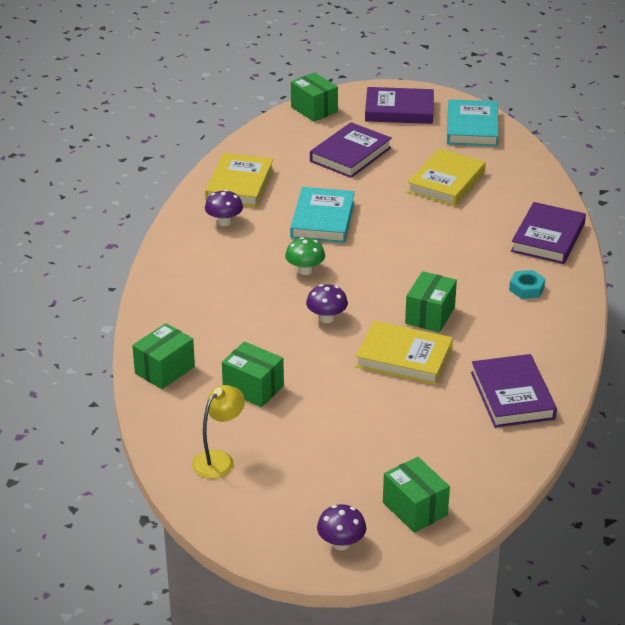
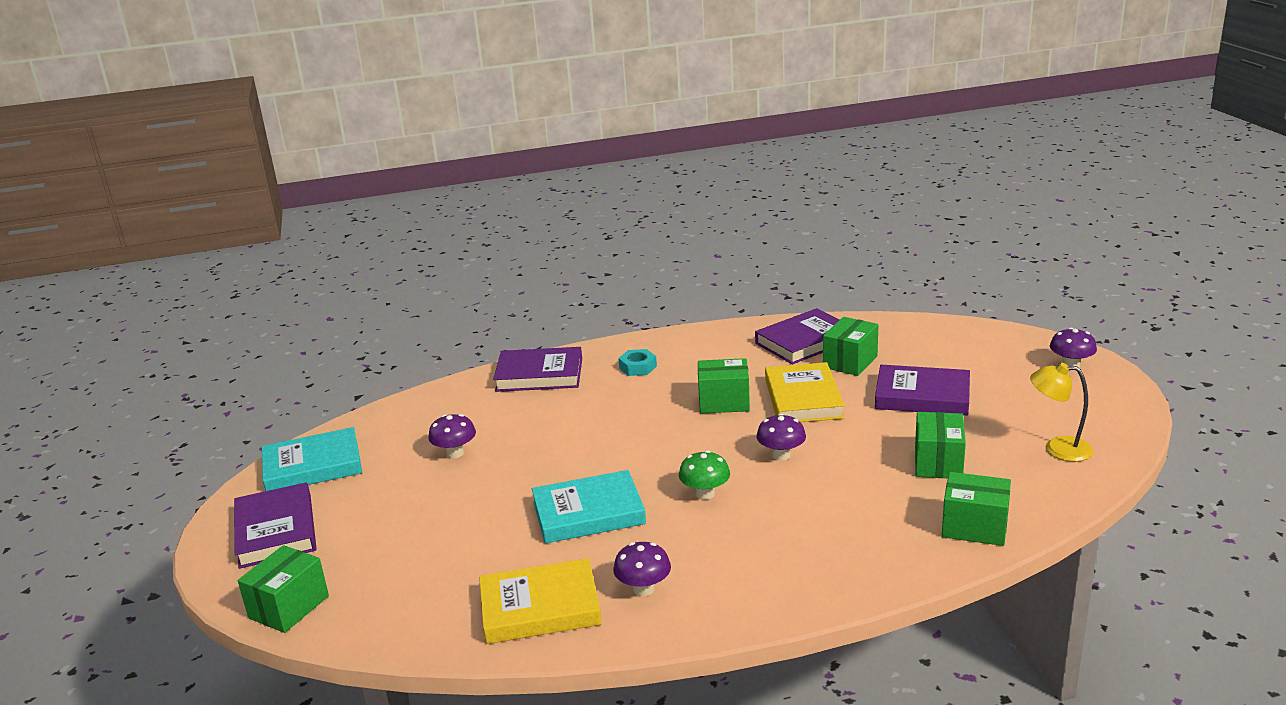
camera: 110 degrees left, 10 degrees down
(350, 154) = (415, 537): purple book -> purple book (922, 396)
(415, 509) = (991, 347): green box -> green box (850, 362)
(446, 182) = (455, 453): yellow book -> purple mushroom

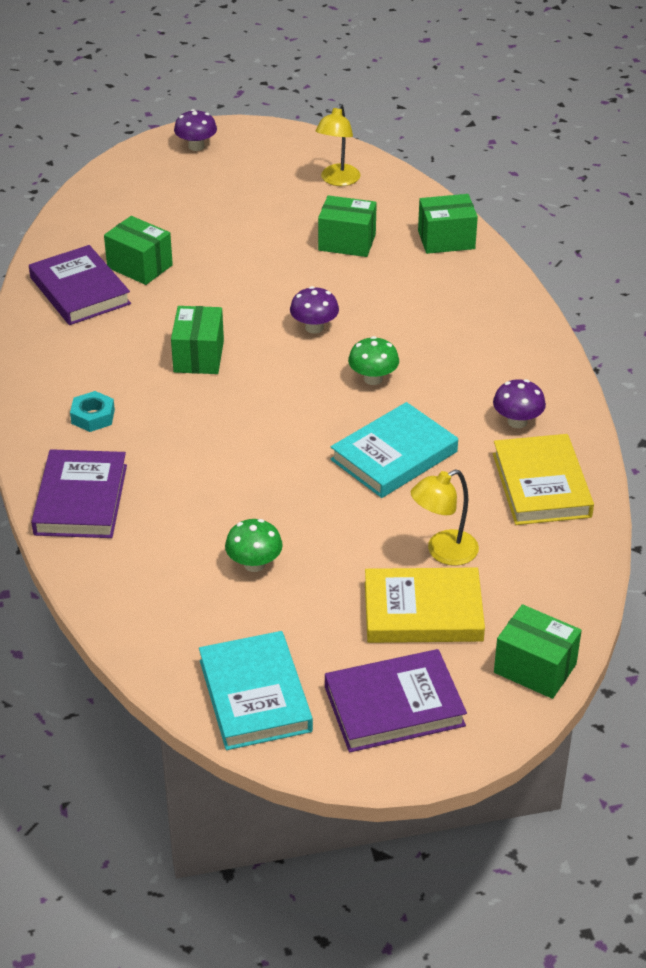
camera: 90 degrees left, 15 degrees up
(451, 548) = (443, 552): none -> yellow lamp
(455, 453) = (254, 564): purple mushroom -> green mushroom
(588, 513) = (394, 455): turquoise book -> turquoise book turned 60 degrees clockwise
(803, 399) = (208, 304): yellow book -> yellow book (423, 611)
(922, 396) = (226, 233): purple book -> none
(974, 527) = (446, 240): green box -> green box turned 60 degrees clockwise

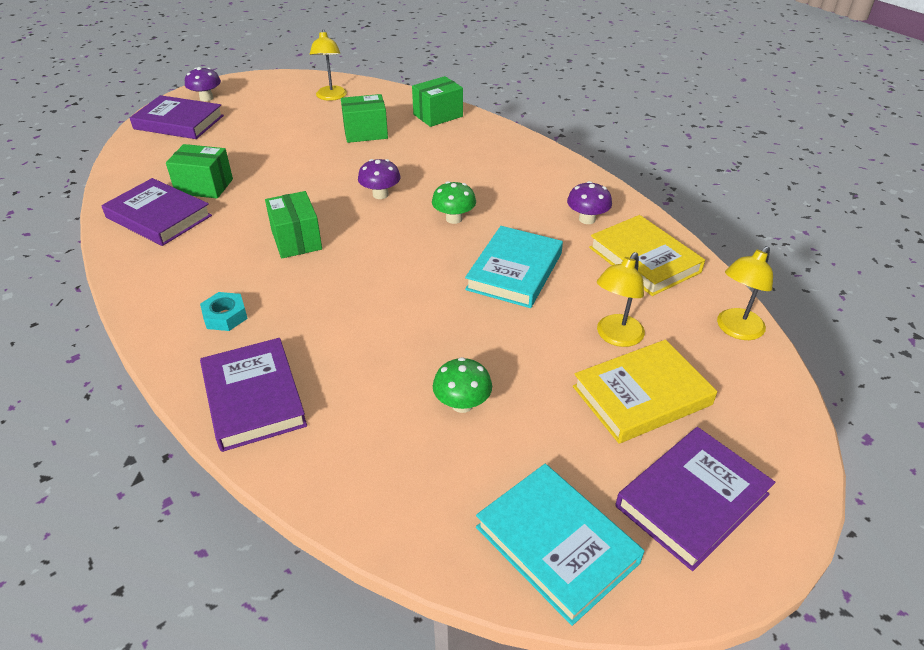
camera: 25 degrees left, 0 degrees up
(151, 174) = (179, 122): none -> purple book
(535, 668) = (774, 413): green box -> none
(571, 585) = (735, 330): none -> yellow lamp

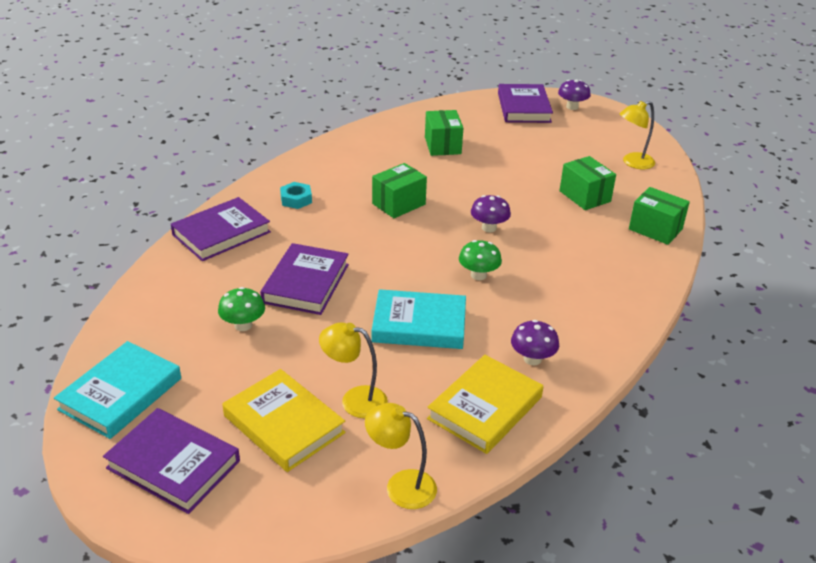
camera: 70 degrees right, 5 degrees down
(159, 217) = (392, 140): purple book -> purple book (306, 283)

